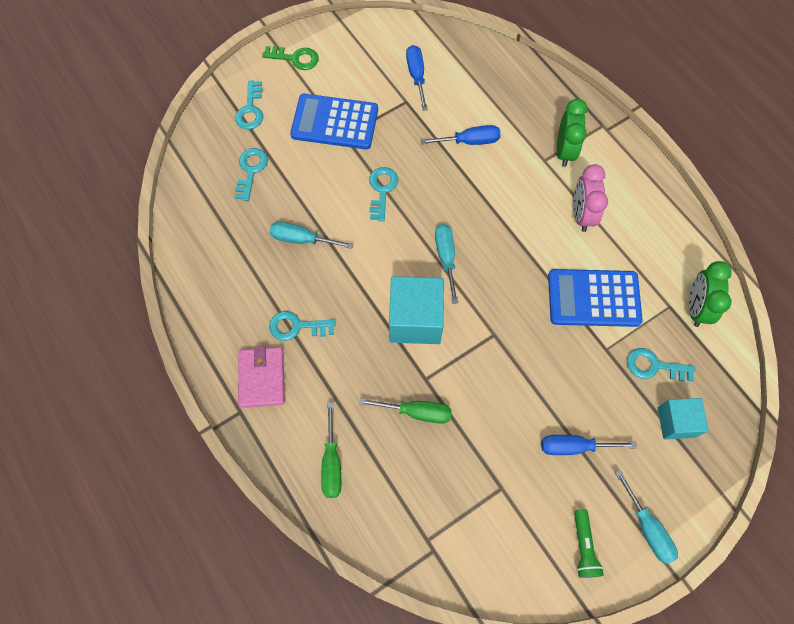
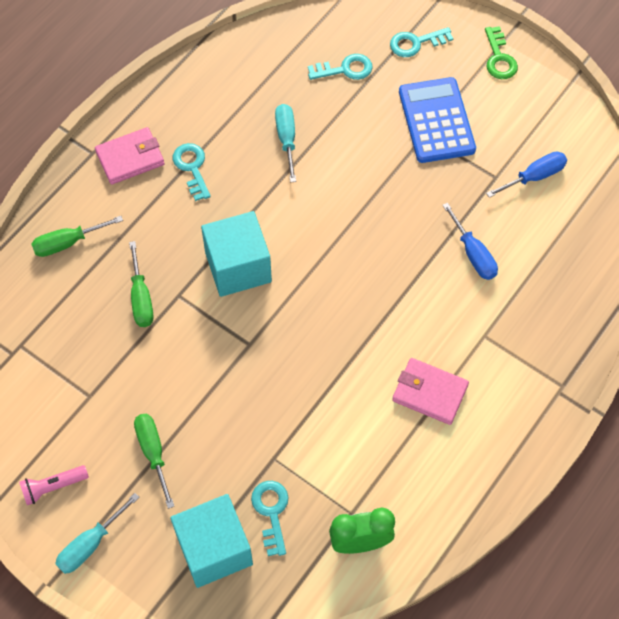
camera: 70 degrees right, 5 degrees down
(382, 190) = (374, 190): turquoise key -> none
(446, 258) = (319, 274): turquoise screwdriver -> none
(564, 151) = (506, 354): green clock -> none
(574, 446) = (153, 452): blue screwdriver -> green screwdriver
(581, 214) = (429, 393): pink clock -> pink wallet
(583, 547) = (53, 487): green flashlight -> pink flashlight
(593, 298) = (329, 431): blue calculator -> none
(676, 422) = (214, 549): turquoise cube -> turquoise cube, size x1.62

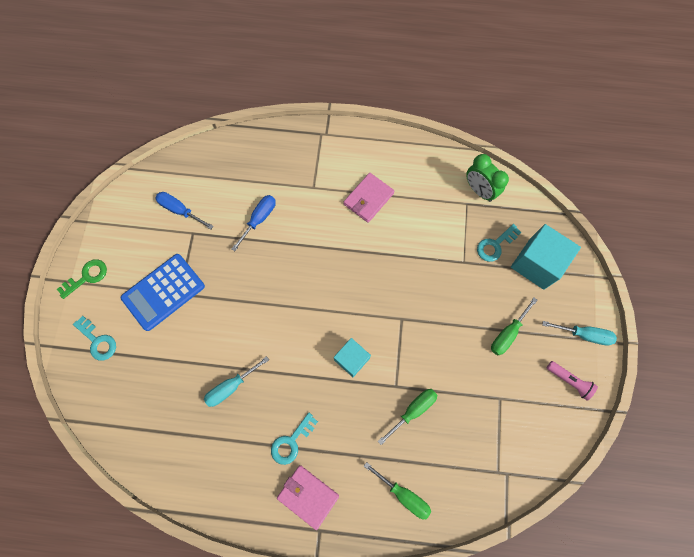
camera: 120 degrees left, 10 degrees up
(238, 267) = (352, 359): turquoise cube -> turquoise cube, size x0.62
(345, 69) = (146, 379): turquoise key -> none
(429, 393) = (368, 199): pink wallet -> pink wallet turned 45 degrees clockwise

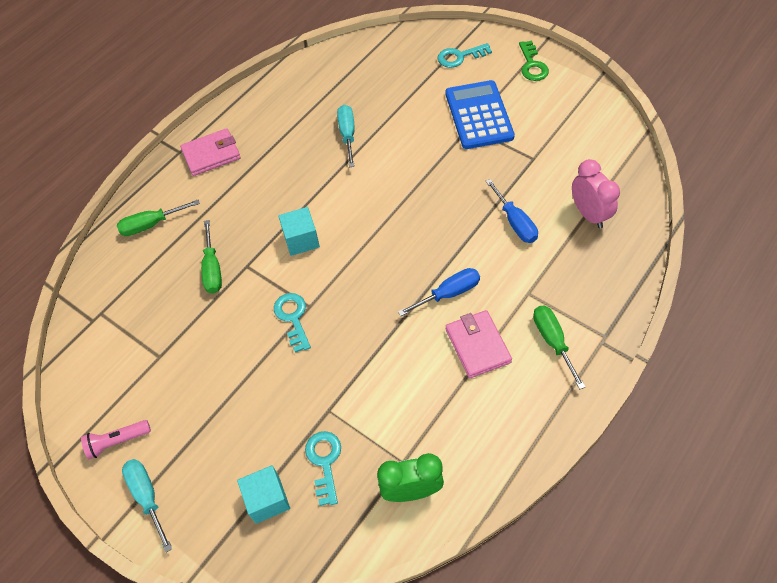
camera: 125 degrees right, 15 degrees down
(180, 210) = (568, 156): blue screwdriver -> blue screwdriver (449, 293)
(229, 177) = (589, 214): none -> pink clock
(291, 442) = (264, 160): turquoise key -> turquoise key (293, 318)
(507, 333) = (214, 407): green screwdriver -> green screwdriver (553, 341)
(536, 263) = (267, 499): turquoise cube -> turquoise cube, size x0.62
(584, 335) = (147, 496): turquoise screwdriver -> turquoise screwdriver turned 105 degrees clockwise

